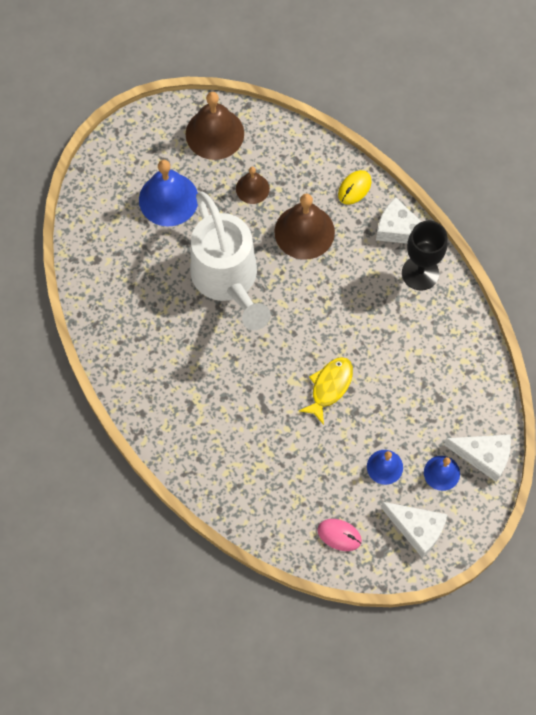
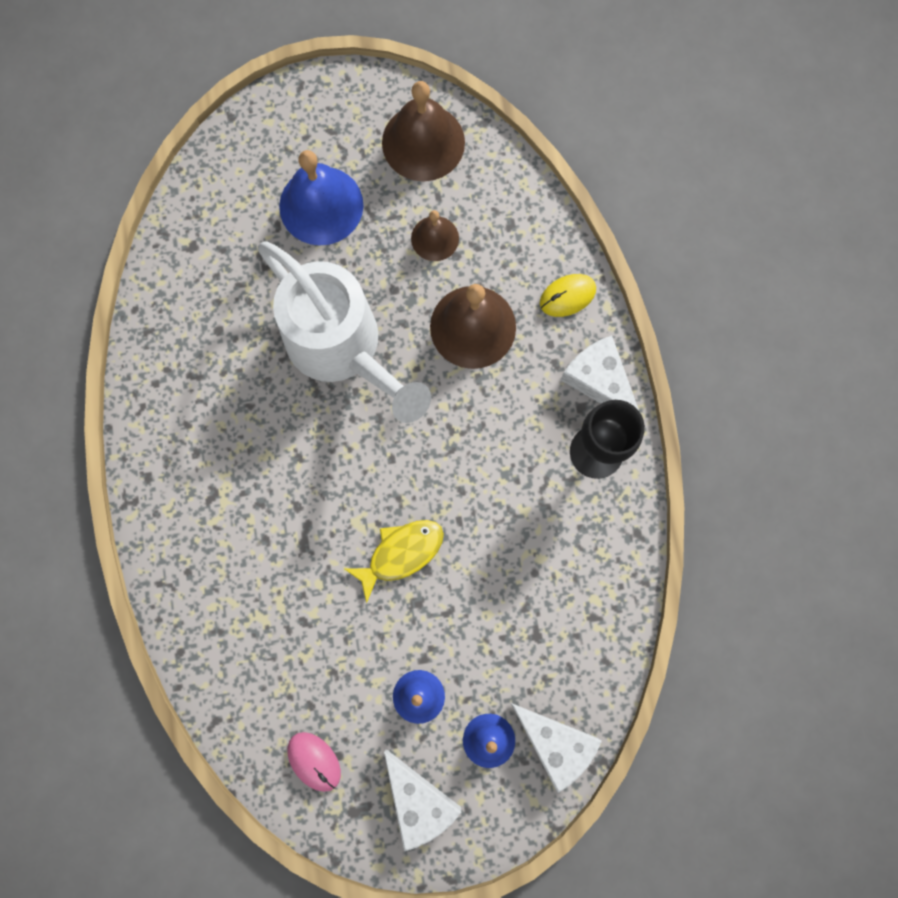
camera: 25 degrees right, 10 degrees up
(227, 280) = (342, 348): white watering can -> white watering can turned 45 degrees counterclockwise

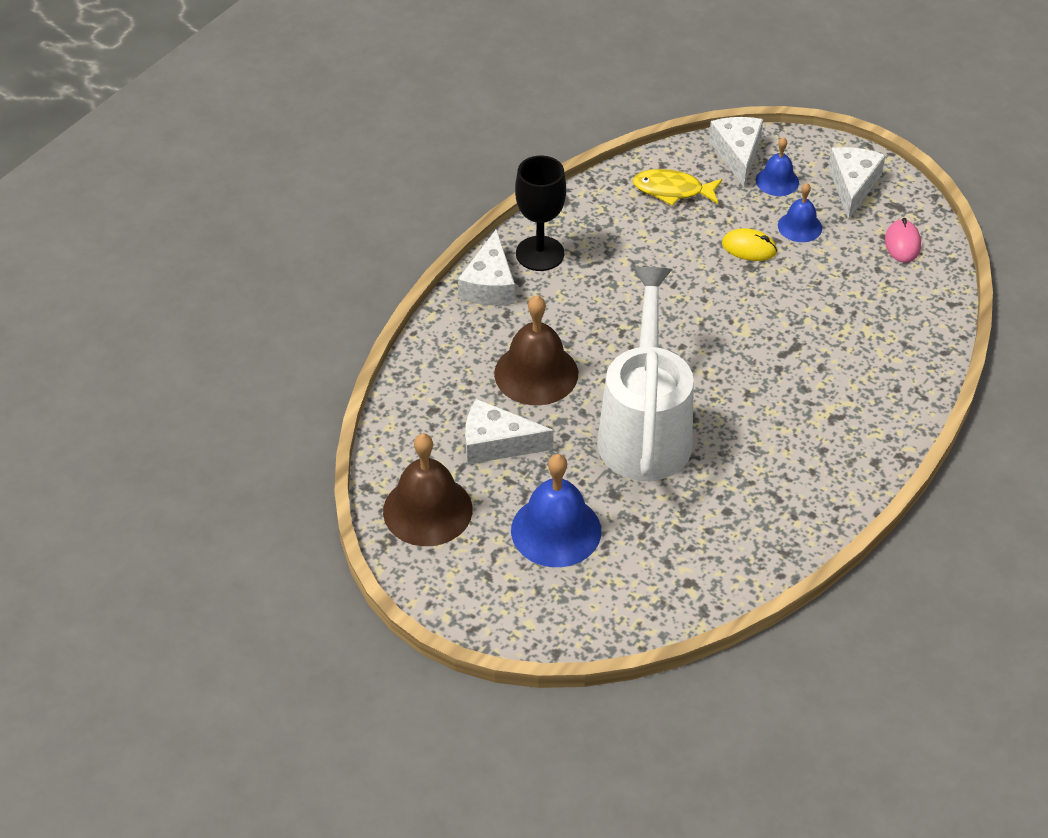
camera: 135 degrees left, 30 degrees down
(401, 553) = (732, 296): yellow fish -> yellow fish (672, 190)
(435, 238) = (497, 443): brown bell -> white cheese
(567, 296) = (449, 341): yellow mouse -> yellow mouse (749, 248)

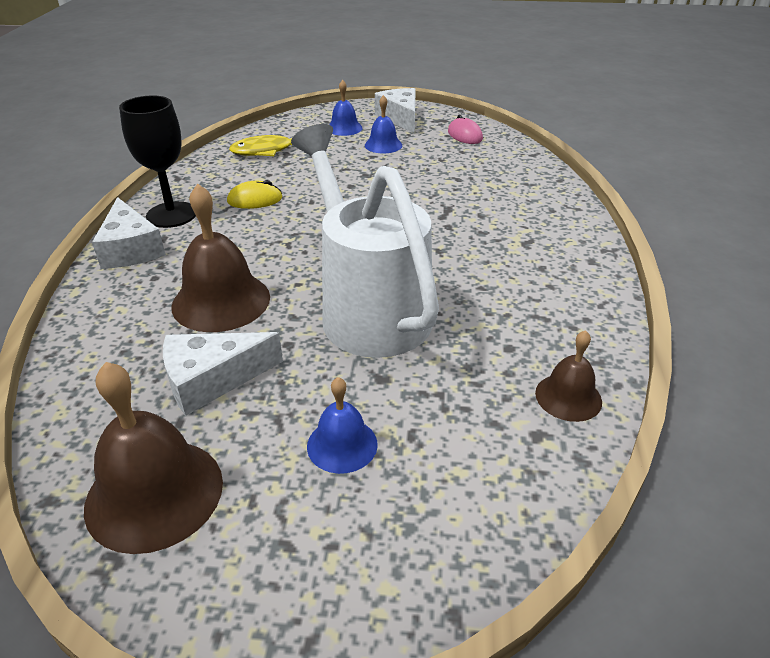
camera: 30 degrees left, 10 degrees down
(556, 530) = (342, 445): blue bell -> blue bell, size x0.57
(735, 567) = (568, 397): none -> brown bell
(737, 154) = (302, 123): white cheese -> none
(749, 248) = (355, 165): yellow mouse -> yellow mouse (255, 200)

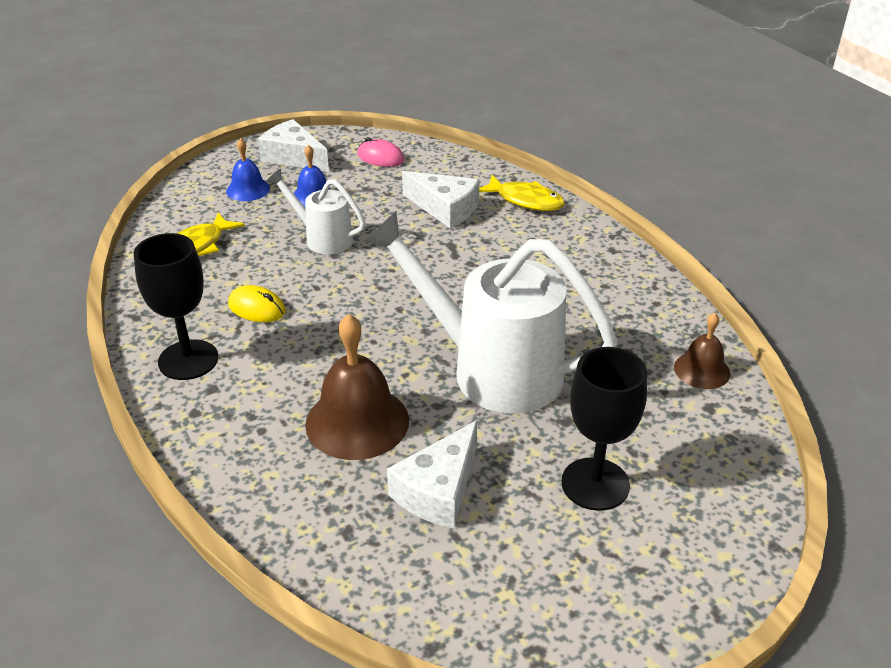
camera: 35 degrees left, 0 degrees up
(131, 249) = (195, 414): white cheese -> white cheese (445, 209)
(154, 493) = (506, 593): brown bell -> none
(255, 200) = (257, 308): yellow mouse -> yellow mouse turned 75 degrees clockwise
(342, 445) = (595, 484): blue bell -> black goblet
(356, 172) = (323, 238): none -> white watering can
(551, 198) = (525, 200): none -> yellow fish

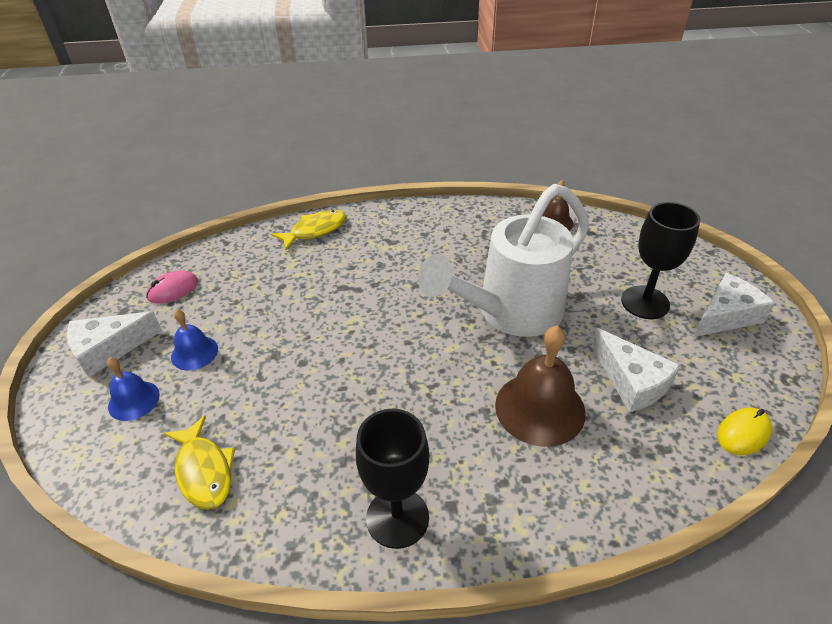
camera: 65 degrees left, 5 degrees up
(257, 308) = (347, 440): yellow mouse -> yellow mouse (743, 433)
(323, 238) = (270, 363): white watering can -> none
(445, 209) = (289, 275): white cheese -> white cheese (726, 316)

